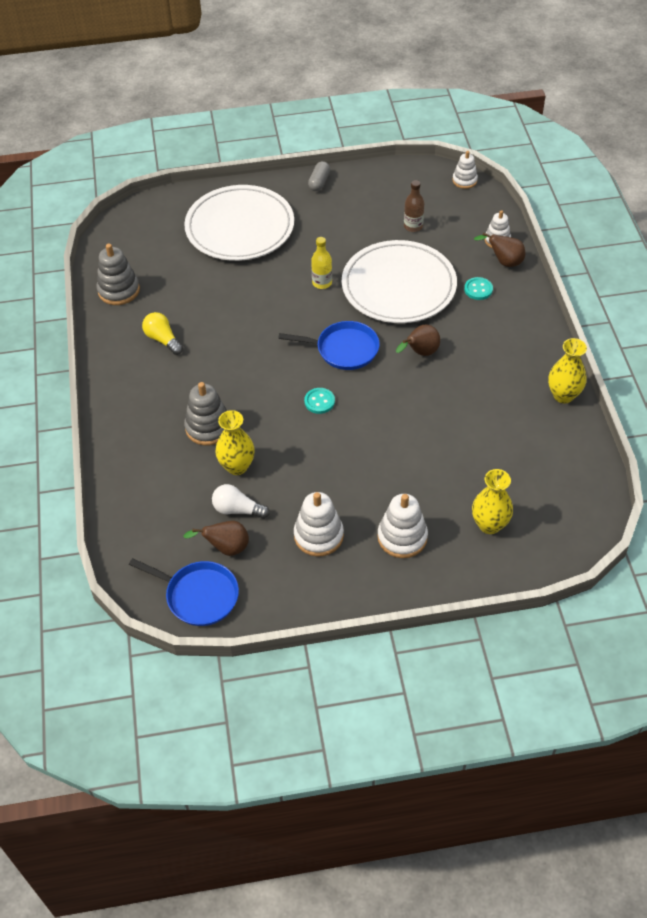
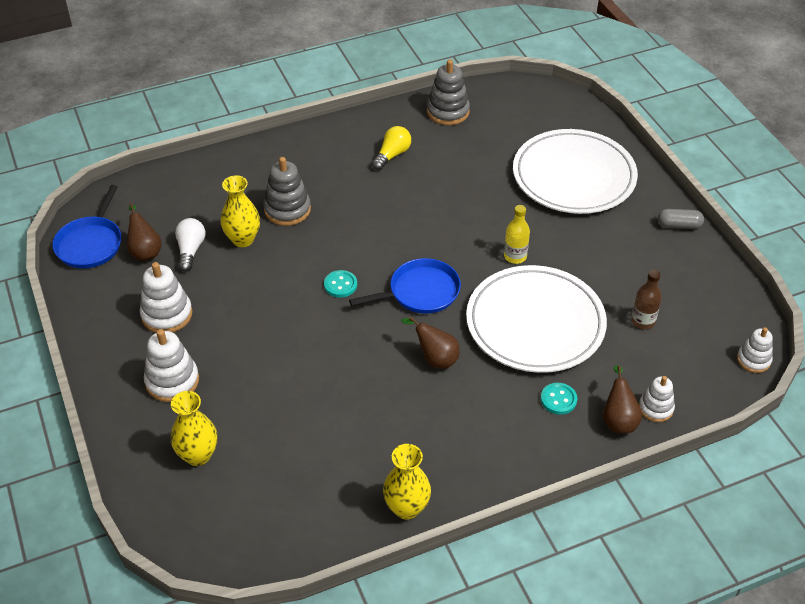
camera: 75 degrees right, 5 degrees down
(344, 349) = (420, 292): blue pan -> blue pan turned 105 degrees counterclockwise

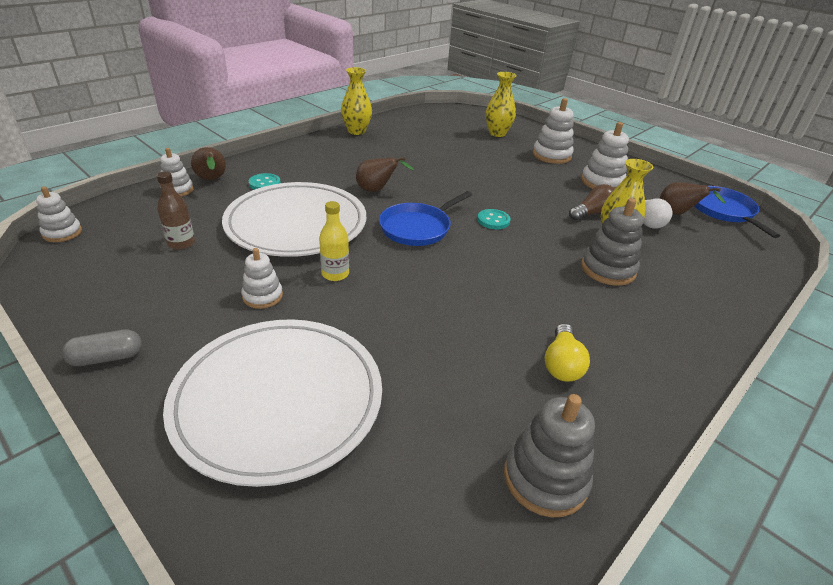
camera: 155 degrees right, 10 degrees down
(231, 271) = (592, 213): none -> brown light bulb
(576, 249) = (262, 296): none -> white stacking toy

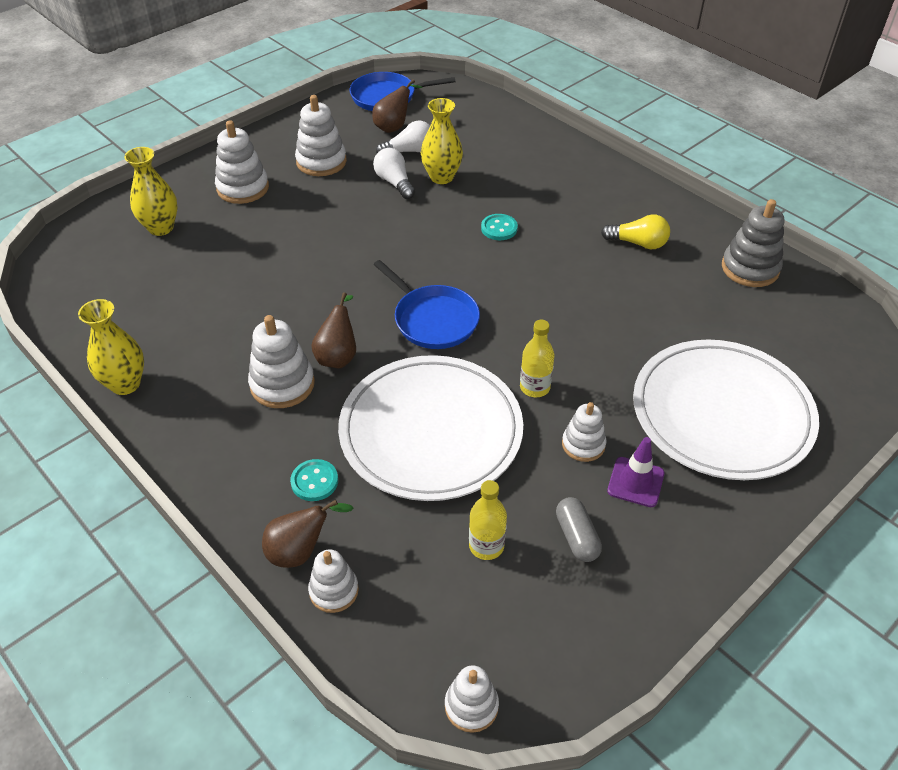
camera: 85 degrees left, 10 degrees up
(107, 357) = (703, 556): grey capsule -> grey capsule (576, 537)
(181, 243) = (486, 546): brown bottle -> yellow bottle
(209, 323) = (635, 482): none -> purple traffic cone
(351, 172) = (282, 384): none -> white stacking toy
(493, 220) = (413, 257): turquoise button -> turquoise button (499, 228)
(592, 213) = (394, 183): brown light bulb -> white light bulb
(608, 269) = (501, 193): grey stacking toy -> none

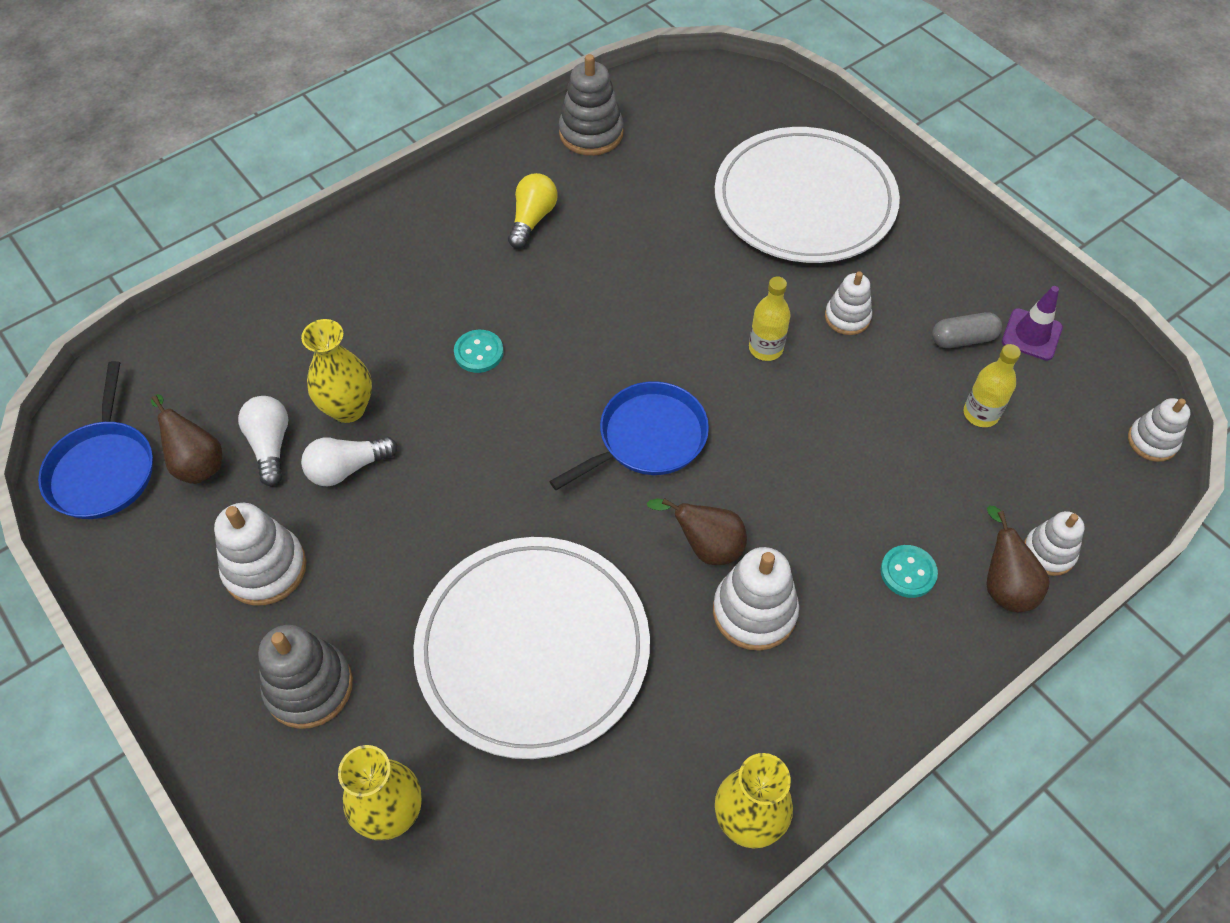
camera: 85 degrees left, 10 degrees up
(243, 188) = (309, 687): white stacking toy -> grey stacking toy
(431, 431) = (831, 452): white plate -> white plate (533, 648)
(635, 482) = (894, 283): purple traffic cone -> purple traffic cone (1031, 335)

